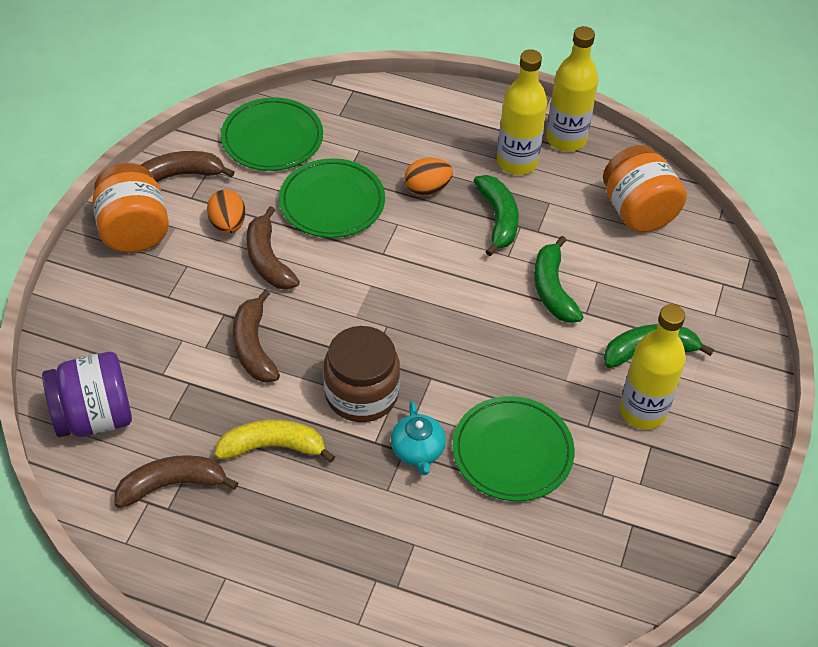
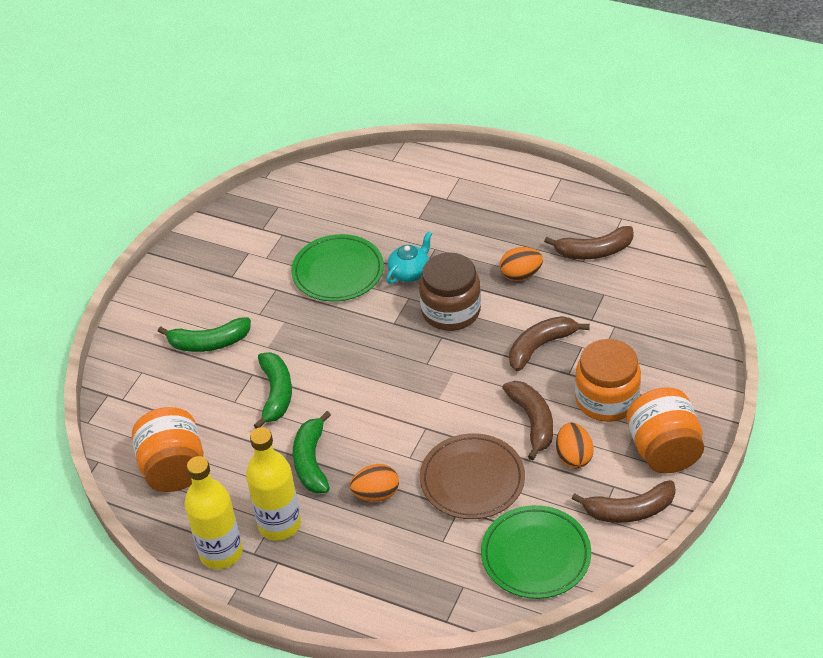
camera: 170 degrees left, 5 degrees down
(94, 417) = (663, 295): purple jar -> none
(185, 284) = (606, 399): none -> orange jar
(253, 346) = (540, 346): brown banana -> brown banana turned 120 degrees counterclockwise
(272, 447) = (520, 275): yellow banana -> orange egg
(332, 202) = (472, 480): green plate -> brown plate
(417, 451) = (410, 272): turquoise teapot -> turquoise teapot turned 45 degrees clockwise
(642, 411) = (230, 298): yellow bottle -> none

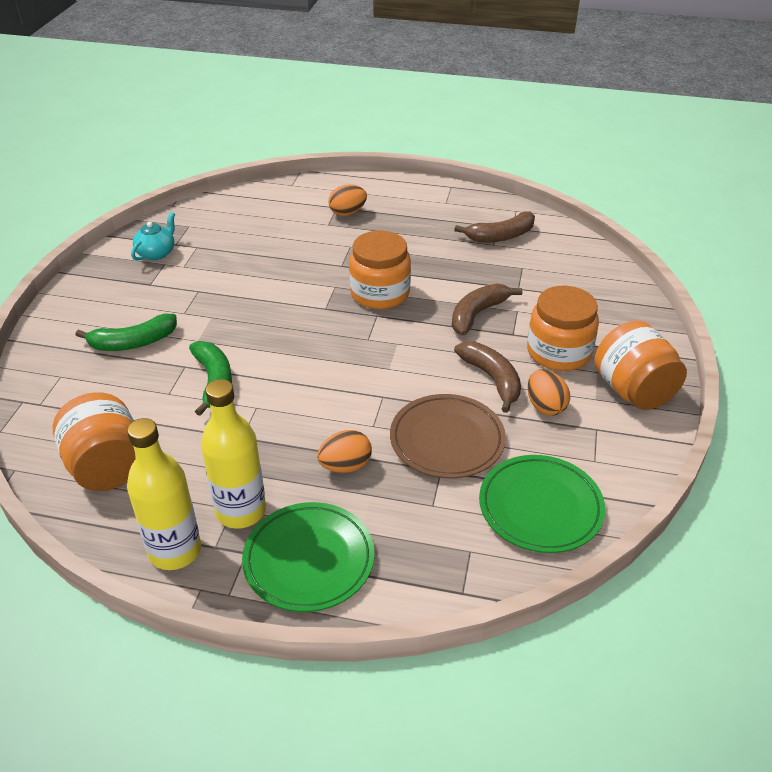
camera: 15 degrees left, 5 degrees down
(311, 461) = (265, 441): green banana -> none
(338, 272) = (259, 271): green plate -> green plate (309, 559)
(410, 272) = (331, 266): turquoise teapot -> turquoise teapot (157, 253)
(451, 311) = (380, 293): brown jar -> orange jar
(520, 275) = (438, 259): orange egg -> orange egg (347, 213)
(629, 510) = (622, 450): brown banana -> none

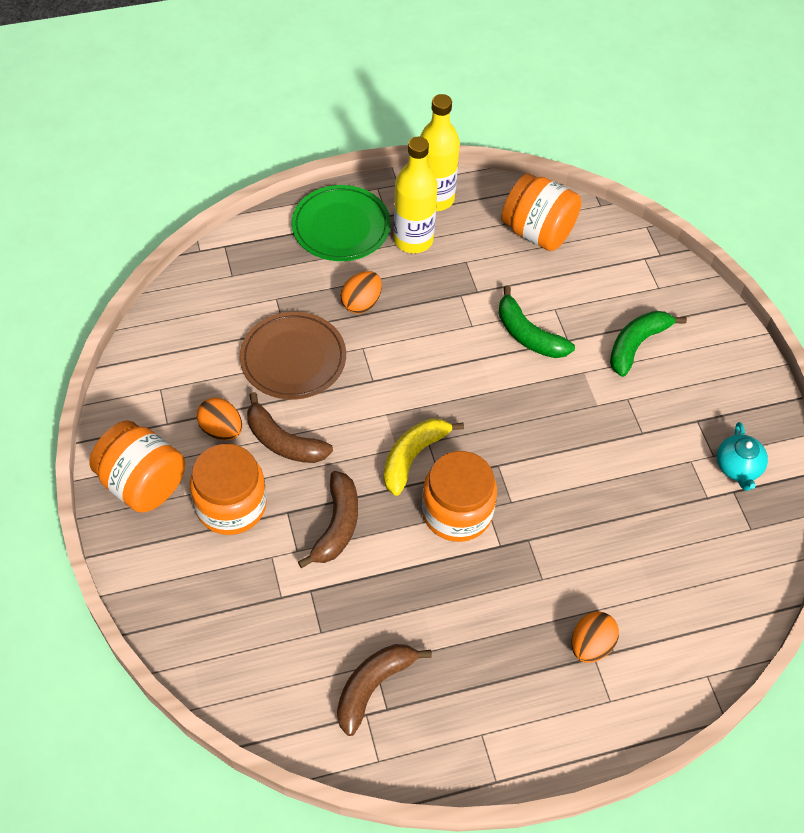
camera: 150 degrees right, 15 degrees up
(388, 333) = (413, 457): none -> yellow banana
(540, 507) = (192, 328): green plate -> none

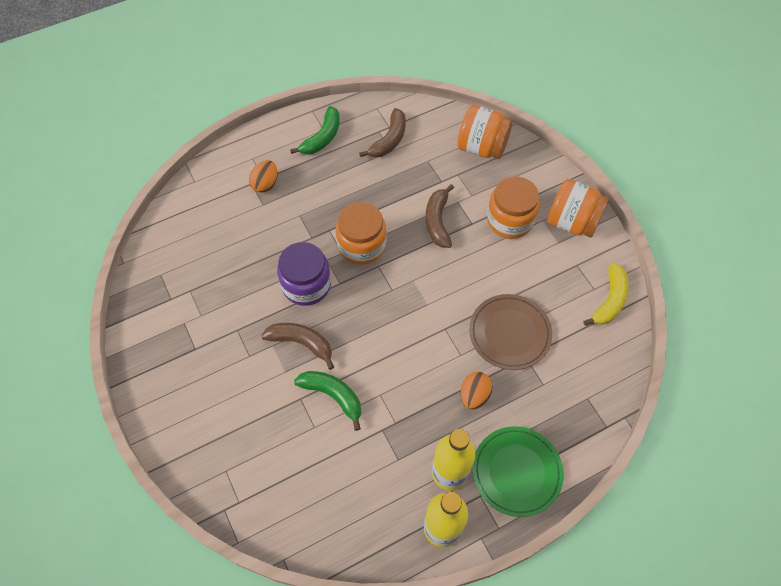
camera: 170 degrees right, 5 degrees up
(221, 429) = (538, 268): orange egg -> none
(283, 441) = (492, 268): brown banana -> brown banana (301, 343)
(413, 457) = (400, 276): yellow banana -> yellow banana (609, 300)
(538, 232) = (339, 509): orange jar -> orange jar (481, 147)
(544, 472) = (306, 285): none -> purple jar
(636, 345) = (243, 406): green banana -> green banana (322, 137)
(738, 467) = (166, 317): turquoise teapot -> none

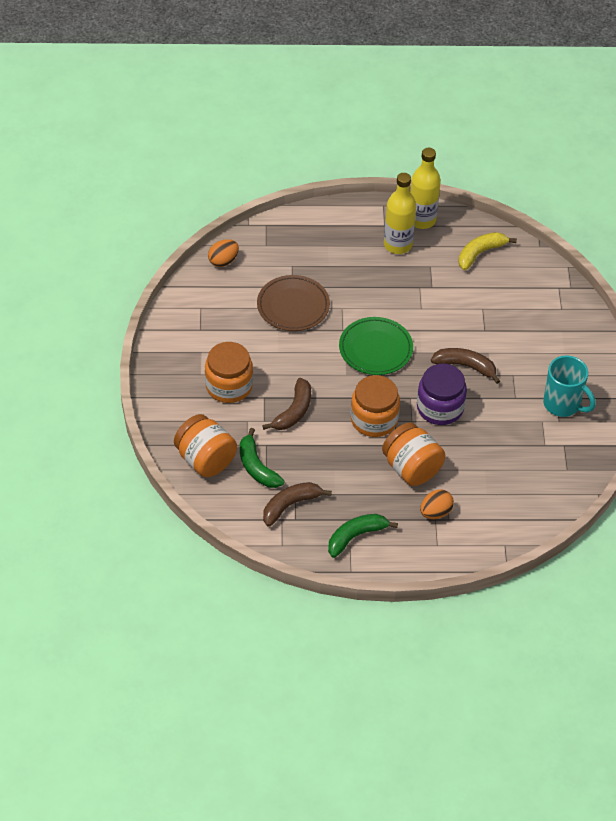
camera: 155 degrees left, 10 degrees down
(185, 343) = (563, 404): none -> turquoise mug
(301, 343) = (465, 366): brown banana -> brown banana turned 150 degrees clockwise
(333, 396) = (458, 321): green banana -> green banana (257, 467)
(474, 395) = (349, 279): orange egg -> orange egg (223, 261)
(516, 472) = (350, 227): green plate -> green plate (375, 349)
(572, 222) = (176, 362): orange jar -> orange jar (411, 468)
(609, 300) = (195, 295): yellow banana -> yellow banana (480, 253)

